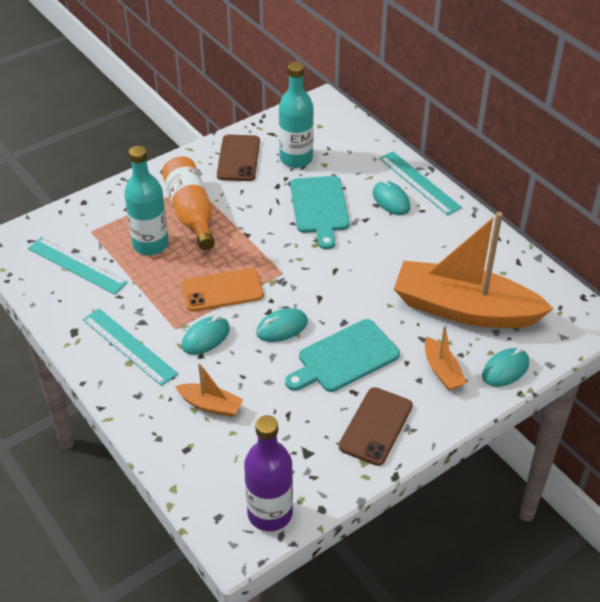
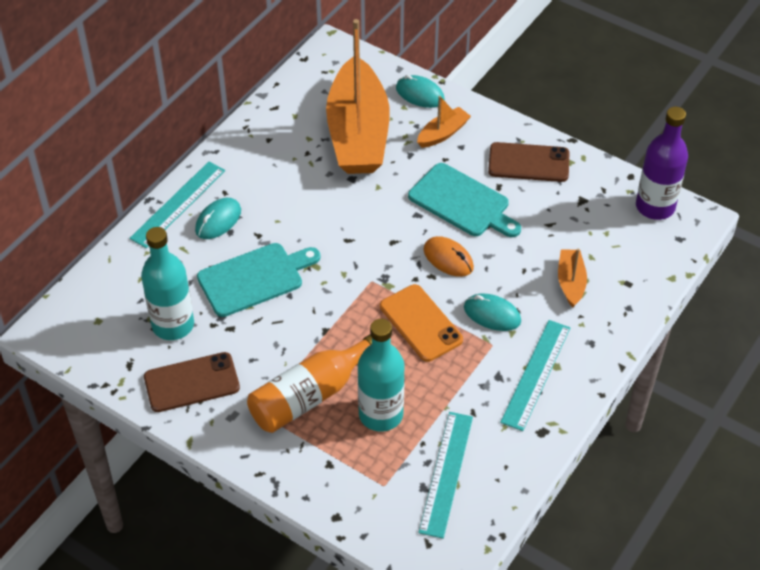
camera: 110 degrees left, 5 degrees up
(282, 328) = (448, 259): turquoise mouse -> orange mouse

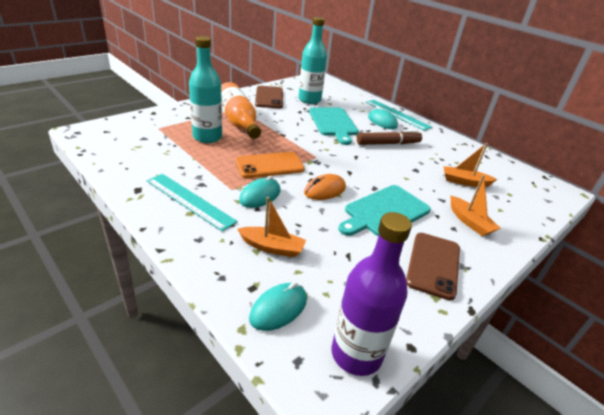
camera: 100 degrees right, 15 degrees down
(292, 209) = (388, 143): none -> brown marker
(358, 133) = (464, 182): orange boat -> orange boat, size x0.42
(420, 94) = (519, 221): turquoise mouse -> turquoise mouse (278, 309)
(446, 473) = (145, 146): turquoise ruler -> none

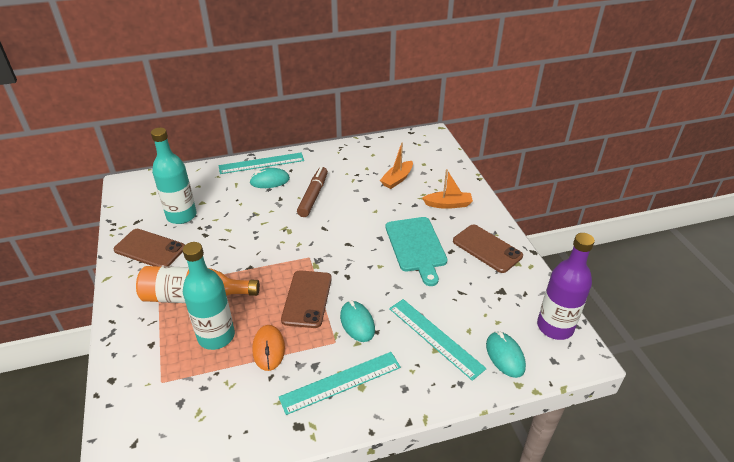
camera: 60 degrees left, 5 degrees up
(269, 165) = (307, 299): orange phone -> brown phone
(272, 247) = (435, 337): orange boat -> turquoise ruler
(324, 190) = (369, 273): orange mouse -> orange mouse (268, 349)
(333, 123) = (250, 218): turquoise cutting board -> none

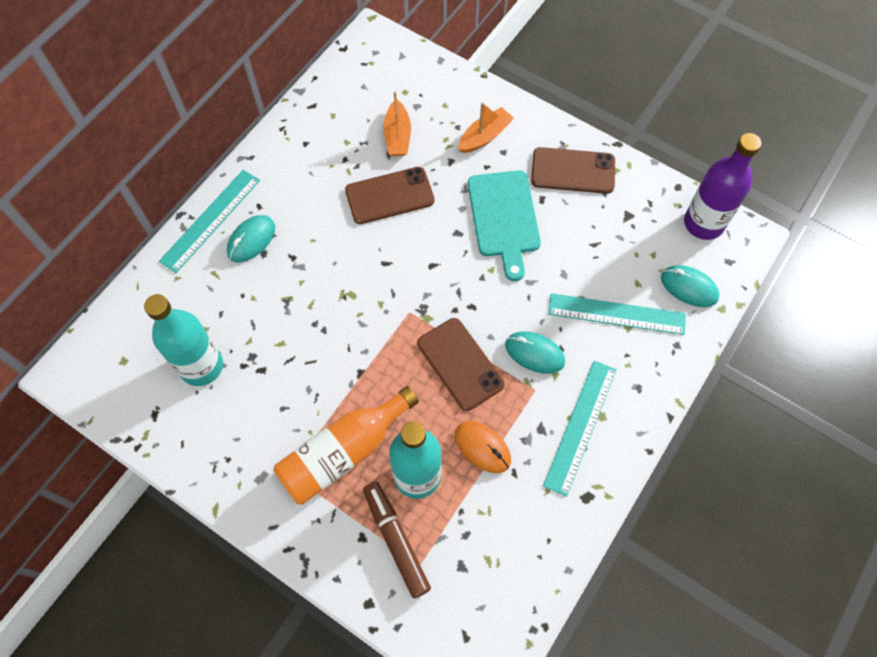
camera: 40 degrees left, 25 degrees up
(150, 249) = (219, 436): brown phone -> brown phone (389, 196)
(313, 196) = (327, 226): brown marker -> brown marker (396, 540)
(416, 246) = (504, 218): turquoise cutting board -> turquoise cutting board turned 45 degrees clockwise

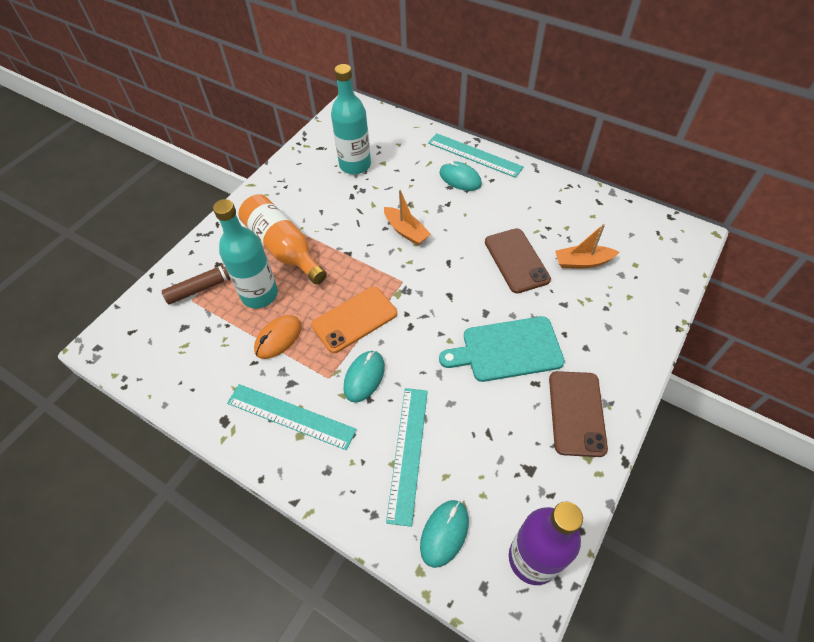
camera: 90 degrees right, 10 degrees down
(460, 364) = (354, 319): brown phone -> orange phone
(484, 136) = (600, 331): orange boat -> orange boat (406, 231)

